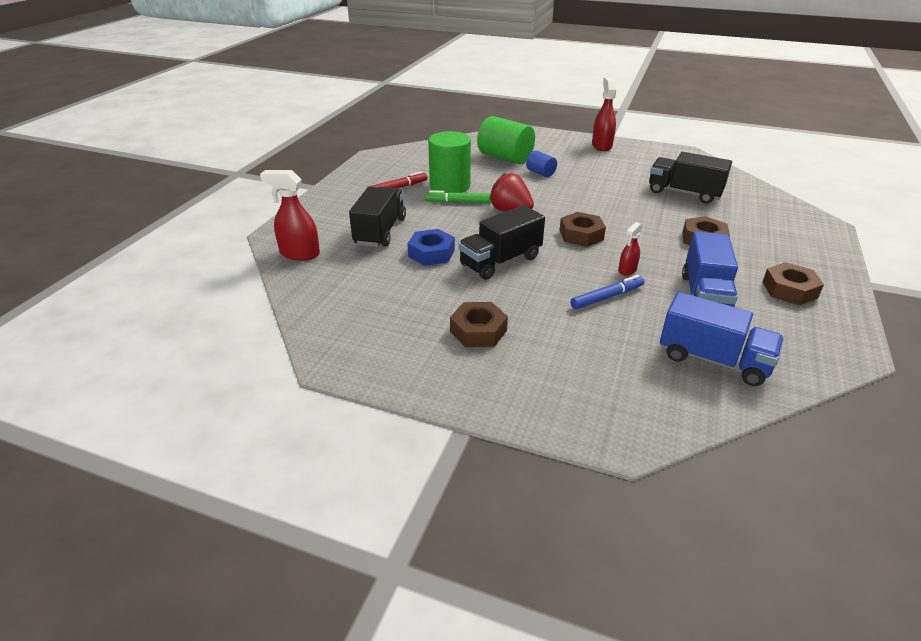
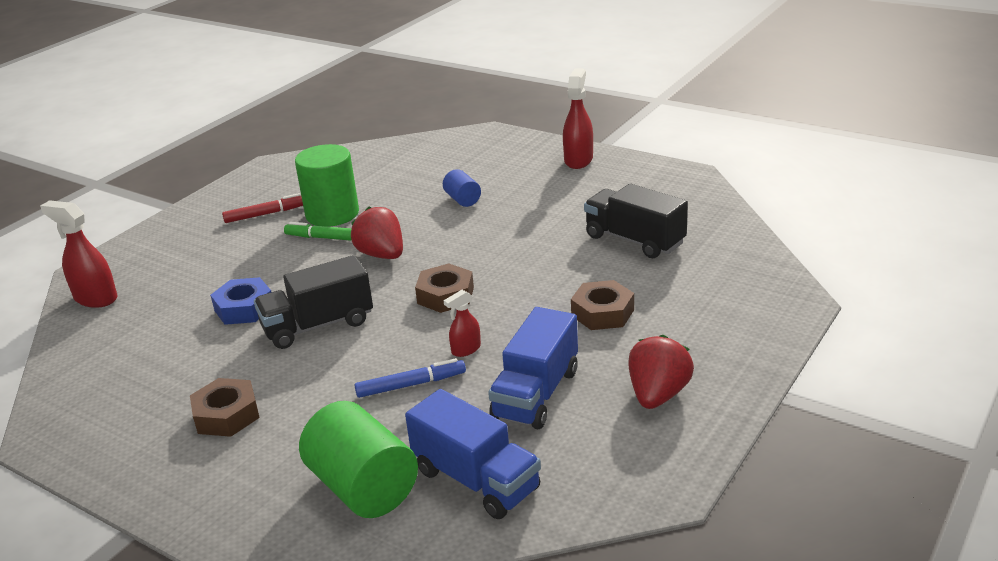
camera: 15 degrees right, 5 degrees down
(380, 231) = (205, 274): black truck -> none
(505, 157) = (433, 174): green cylinder -> green cylinder (363, 487)
(789, 290) = (658, 395): brown nut -> red strawberry

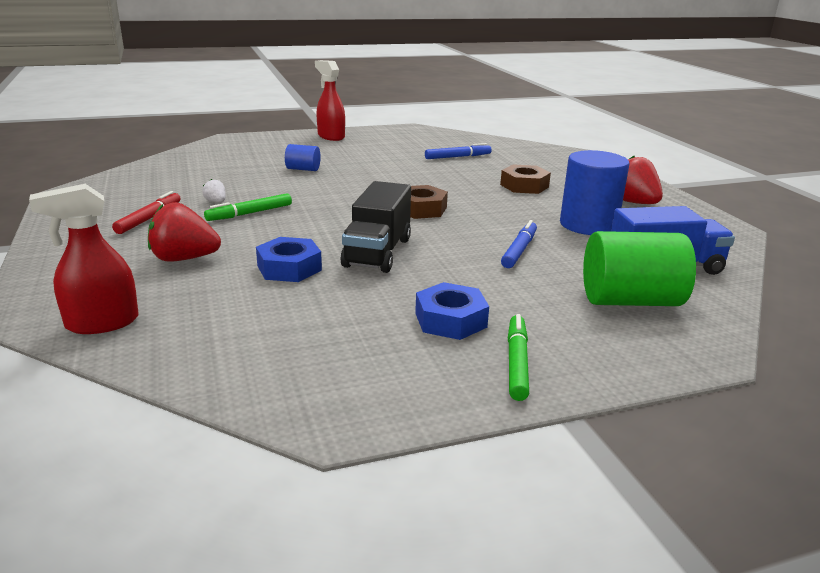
camera: 55 degrees left, 5 degrees down
(183, 474) = (516, 363): none -> green marker
(226, 415) = (450, 320): brown nut -> blue nut
(332, 214) = (216, 202): green cylinder -> white strawberry
(382, 255) = (321, 207): red strawberry -> red strawberry (184, 259)
(466, 349) = (502, 224): red spray bottle -> none
(536, 394) = (588, 225): blue truck -> blue cylinder
(634, 240) = (457, 157): black truck -> blue marker

